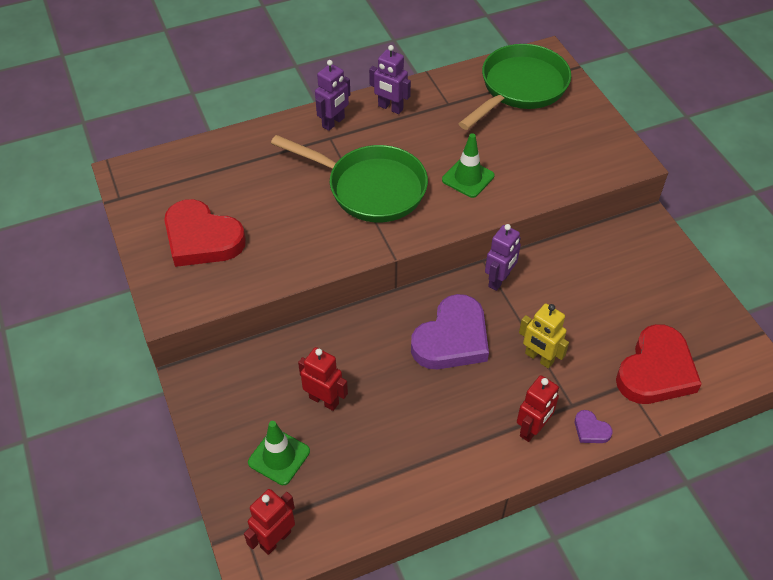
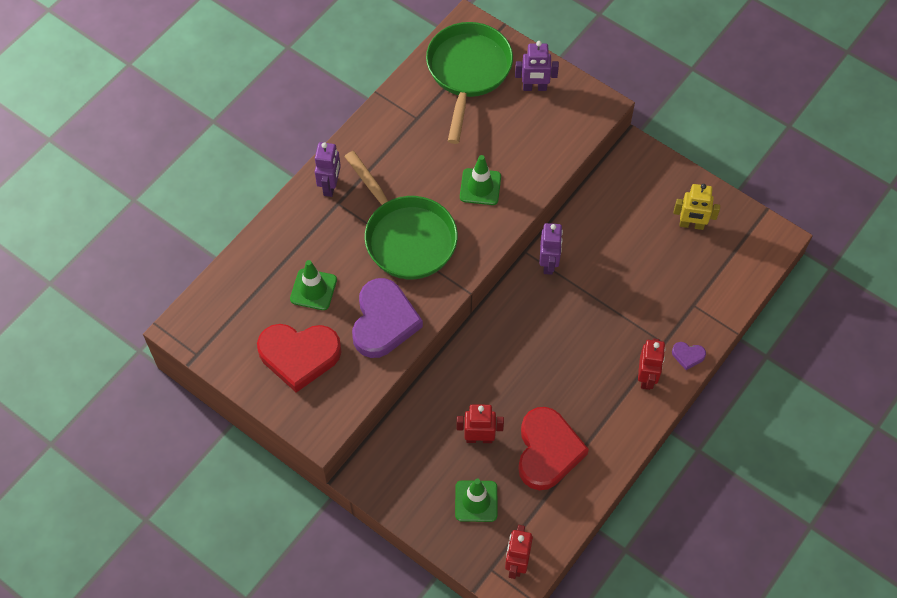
camera: 30 degrees left, 10 degrees up
(256, 193) = (313, 289): none -> green traffic cone
(370, 188) = (406, 237): green pan -> green pan turned 60 degrees clockwise
(390, 108) = (369, 147): purple robot -> purple robot (534, 87)
(452, 339) = (543, 334): purple heart -> purple heart (384, 321)
(539, 358) = (618, 316): yellow robot -> yellow robot (691, 225)
(656, 371) = (708, 282): red heart -> red heart (547, 451)

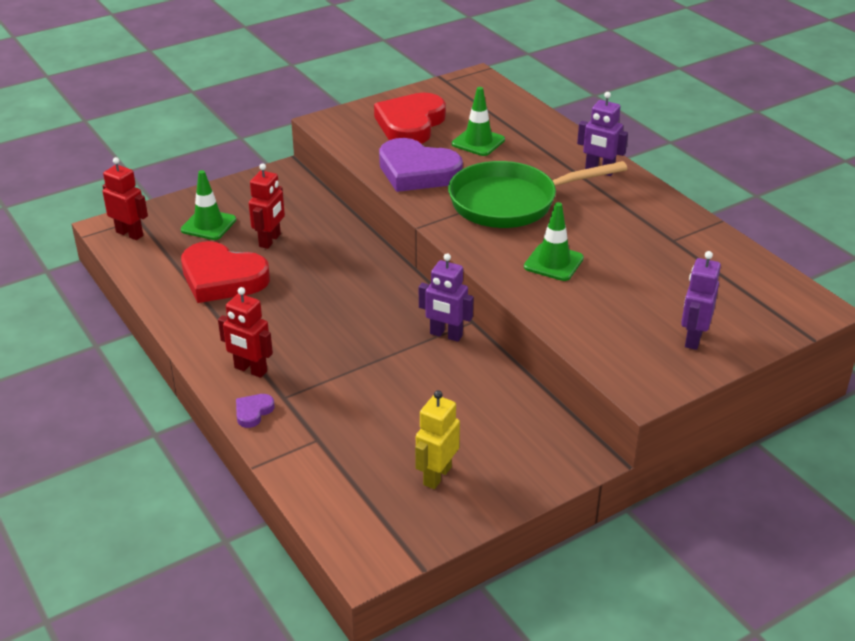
camera: 110 degrees right, 25 degrees down
(468, 72) = (734, 291): green pan -> none

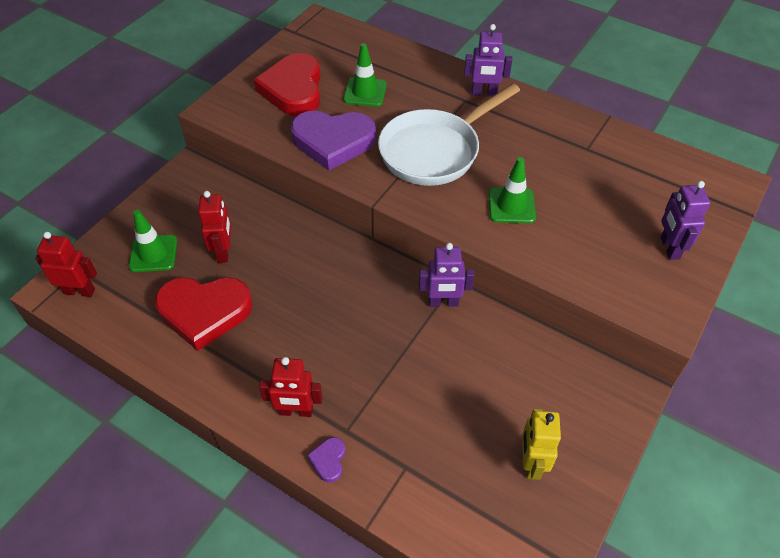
camera: 25 degrees left, 15 degrees up
(511, 202) = (435, 151): green pan -> white pan

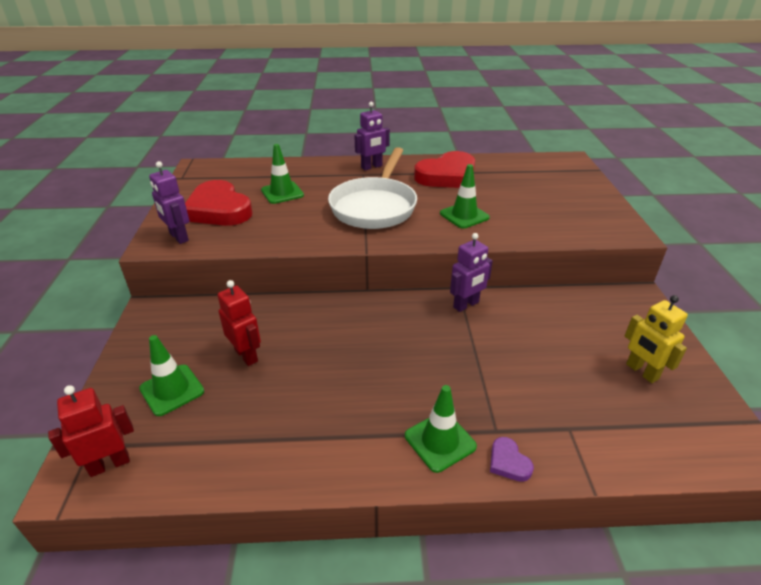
camera: 35 degrees left, 15 degrees down
(204, 312) = (273, 411): red heart -> red heart (447, 176)
(296, 411) = (440, 441): red robot -> green traffic cone
(333, 142) = (289, 228): purple heart -> none
(669, 248) = (581, 200): purple robot -> purple robot (178, 237)

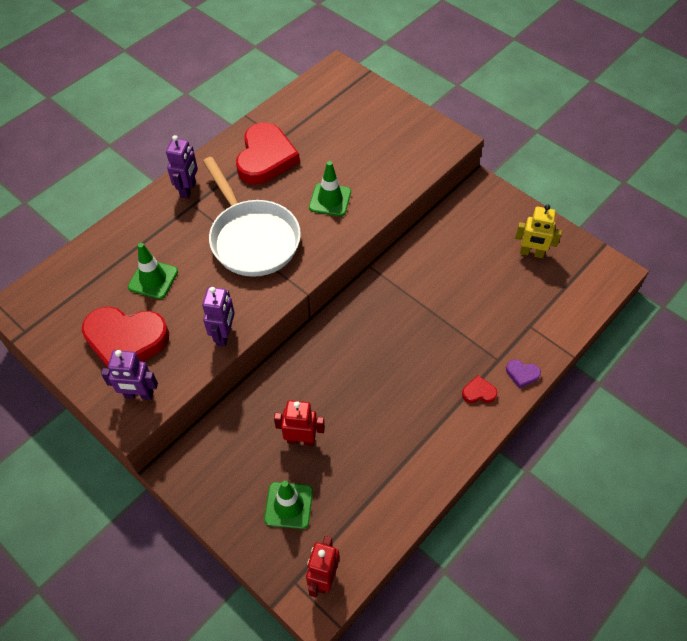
camera: 45 degrees left, 20 degrees up
(440, 441) = (478, 392): green traffic cone -> red heart
(466, 305) = (390, 278): purple robot -> purple robot (224, 335)

